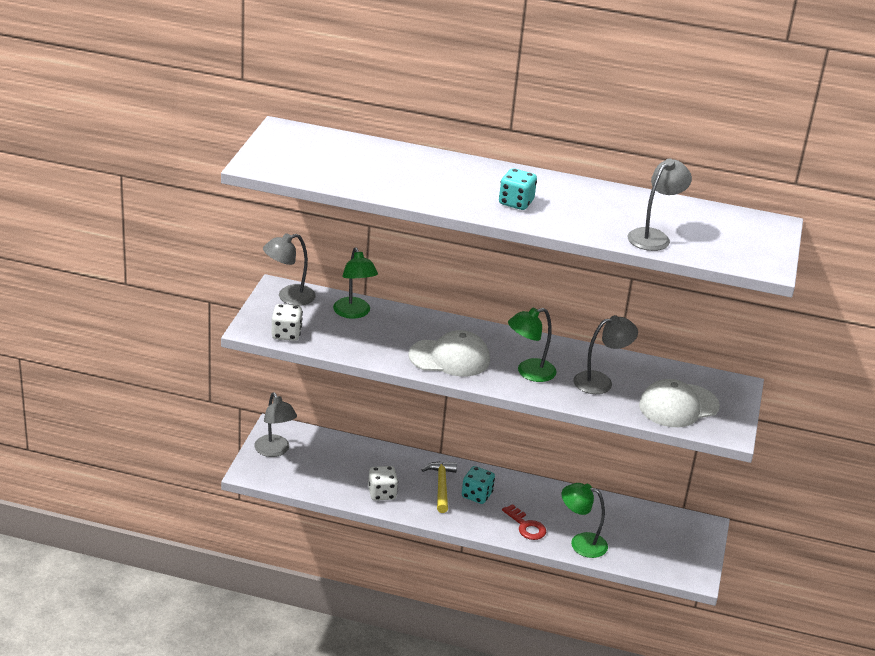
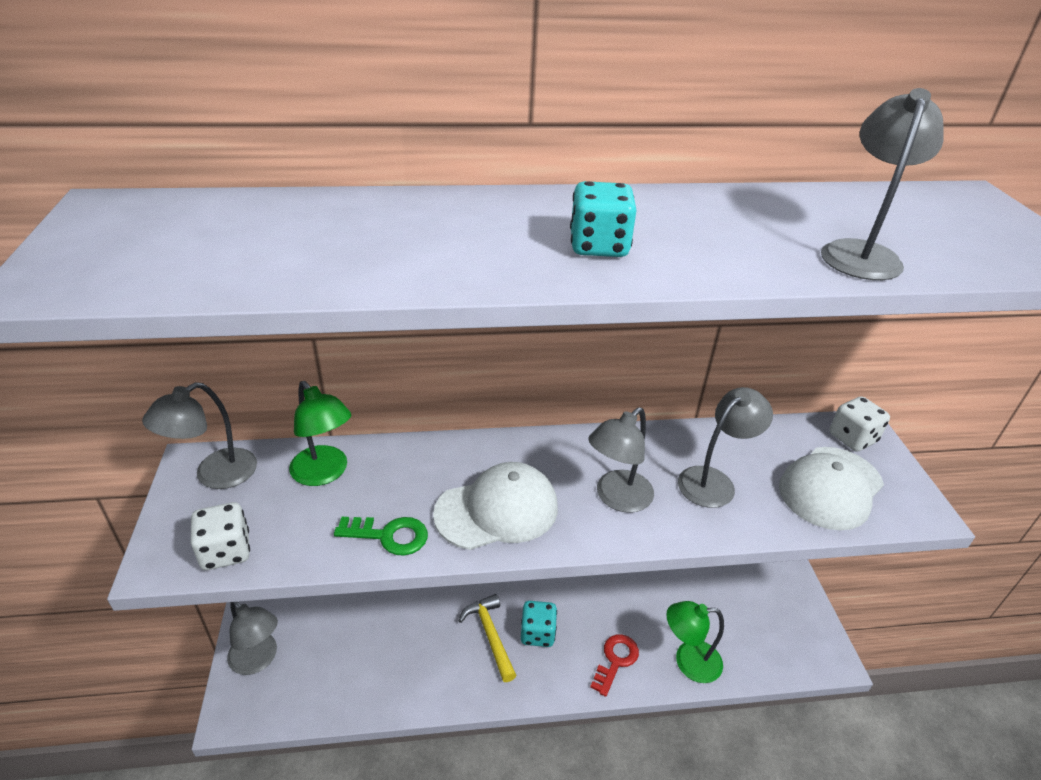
camera: 20 degrees left, 5 degrees up
(379, 352) = (389, 536): none -> green key
(382, 493) = (422, 679): white dice -> white dice (852, 438)
(526, 526) = (615, 660): red key -> red key turned 90 degrees counterclockwise
(529, 372) = (617, 498): green lamp -> grey lamp

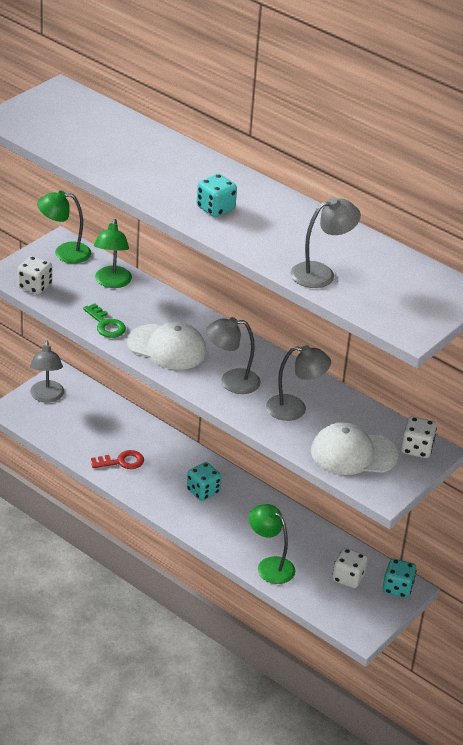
camera: 45 degrees right, 0 degrees up
(215, 475) = (64, 253): grey lamp -> green lamp
(490, 635) = (175, 473): yellow hammer -> none
(615, 660) = (228, 534): red key -> red key (121, 462)
(750, 611) = (348, 578): none -> white dice
(788, 586) = (397, 588): none -> turquoise dice

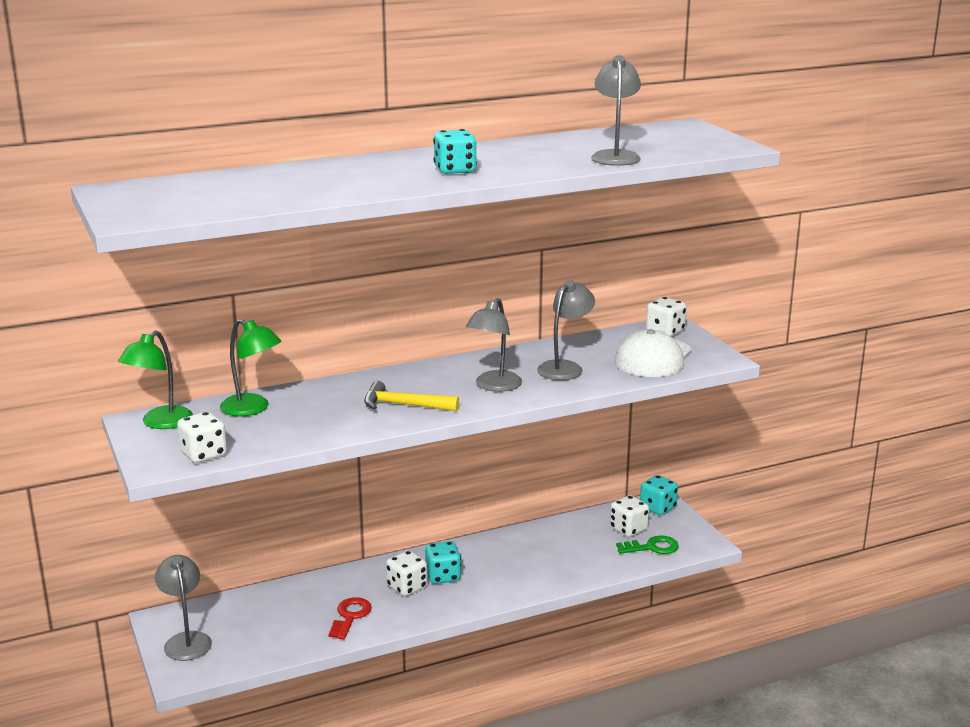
camera: 60 degrees left, 15 degrees down
(47, 397) = (186, 640): grey lamp -> grey lamp turned 135 degrees counterclockwise
(106, 324) = (327, 428): green key -> green key (652, 547)
(167, 347) = (404, 405): white cap -> yellow hammer
(176, 477) = (407, 587): none -> white dice
(270, 565) = (583, 567): green lamp -> none

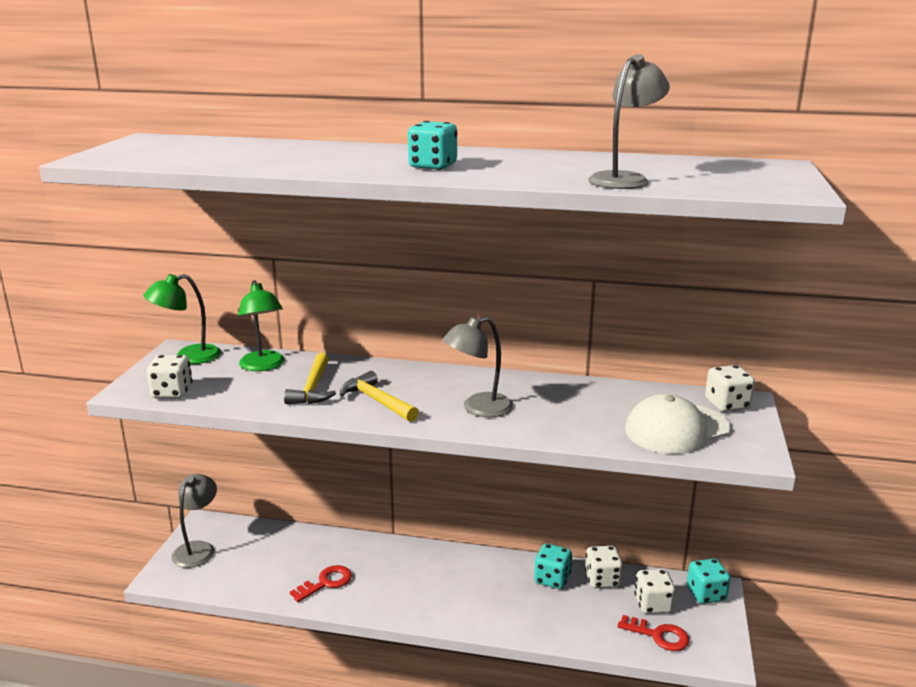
camera: 35 degrees right, 0 degrees up
(331, 412) = (313, 388): none -> yellow hammer
(407, 587) = (397, 575): white dice -> white dice (602, 580)
(443, 576) = (436, 578): turquoise dice -> turquoise dice (552, 579)
(565, 367) = (571, 411): grey lamp -> none
(652, 547) = (658, 635): green key -> red key

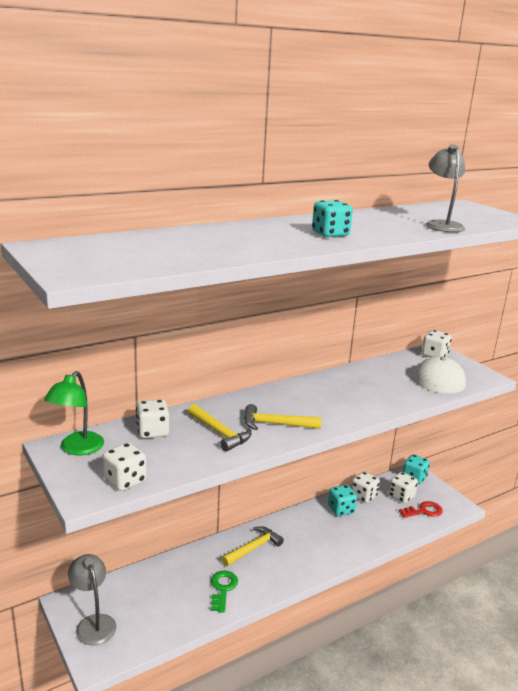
camera: 45 degrees left, 0 degrees up
(263, 366) = (152, 432): green lamp -> white dice
(326, 583) = (223, 589): red key -> green key
(404, 565) = (253, 548): none -> yellow hammer
(478, 408) = (337, 404): grey lamp -> none

